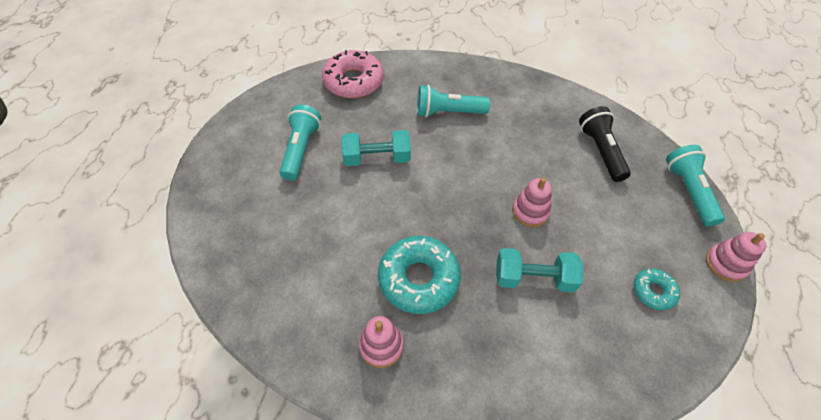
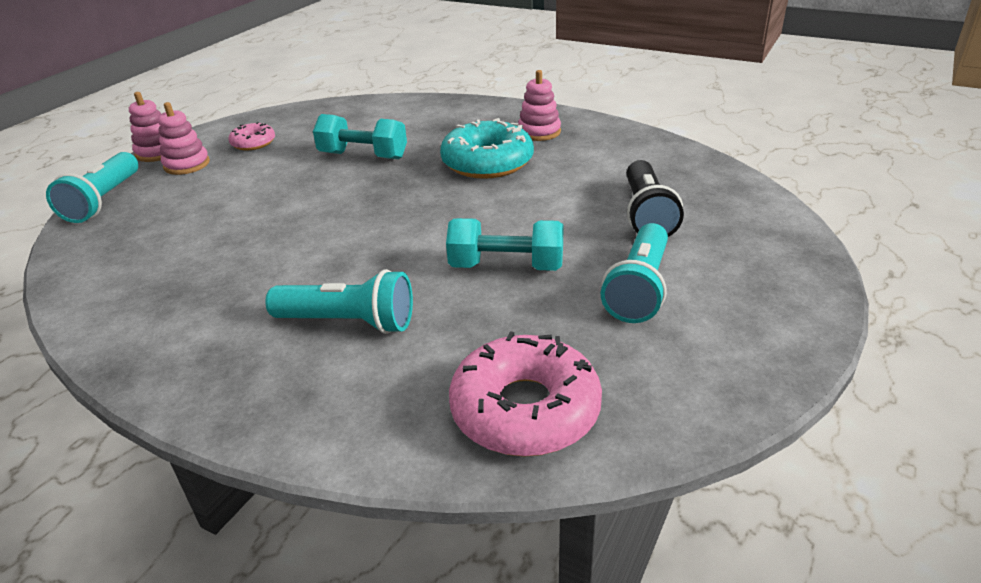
camera: 165 degrees left, 20 degrees down
(530, 211) = (320, 198): pink stacking toy -> pink stacking toy (187, 164)
(600, 151) = (155, 247): black flashlight -> black flashlight (647, 214)
(653, 291) = (253, 143): turquoise donut -> pink donut

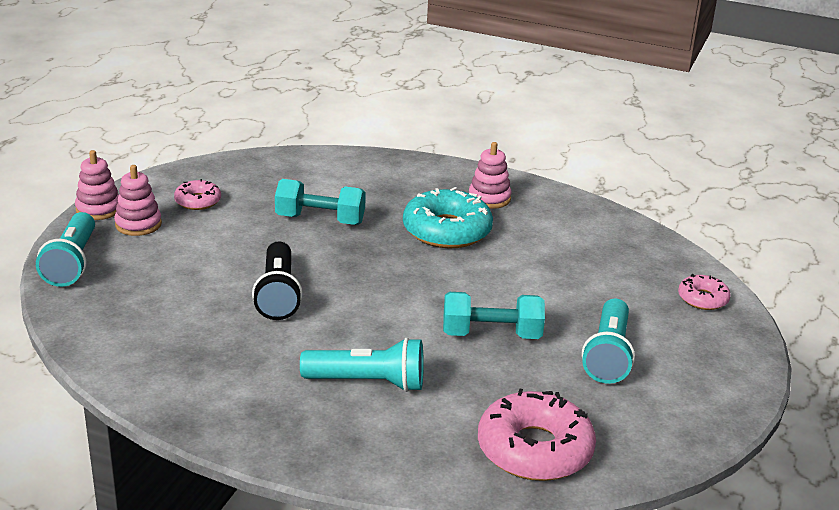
camera: 10 degrees left, 5 degrees down
(647, 214) = (605, 288): black flashlight -> black flashlight (278, 294)
(759, 224) = (702, 299): none -> pink donut

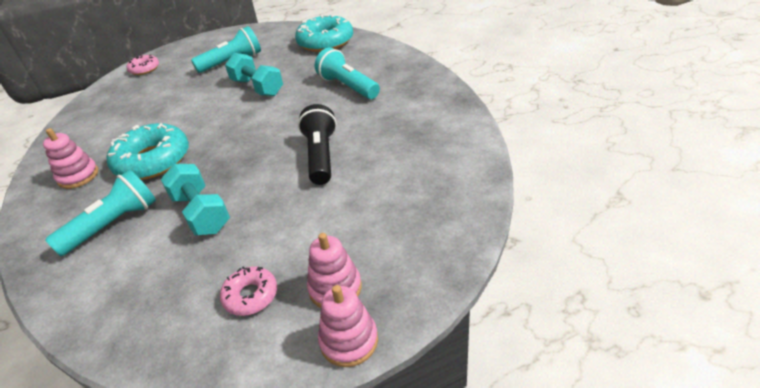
camera: 130 degrees left, 10 degrees up
(72, 263) = (435, 261): turquoise flashlight -> turquoise flashlight (113, 224)
(278, 294) = (321, 156): black flashlight -> black flashlight turned 45 degrees counterclockwise
(534, 449) = (325, 42): pink donut -> turquoise donut

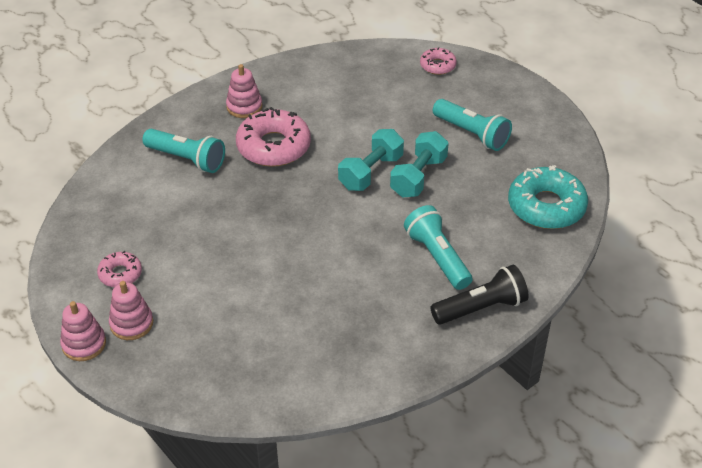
camera: 70 degrees right, 5 degrees up
(153, 160) = (273, 146): turquoise donut -> pink donut
(201, 213) = (207, 209): turquoise dumbbell -> turquoise dumbbell (371, 172)
(321, 156) = (299, 268): black flashlight -> black flashlight (481, 308)
(348, 86) = (437, 257): turquoise flashlight -> turquoise flashlight turned 60 degrees counterclockwise

